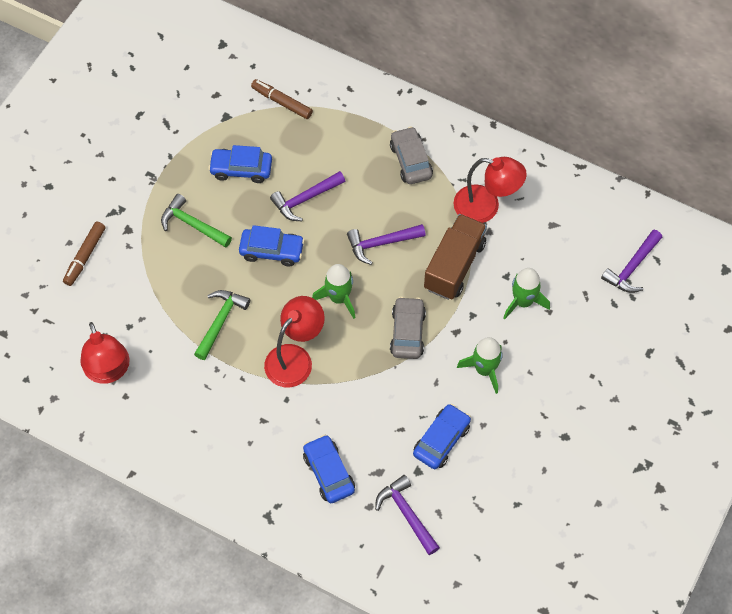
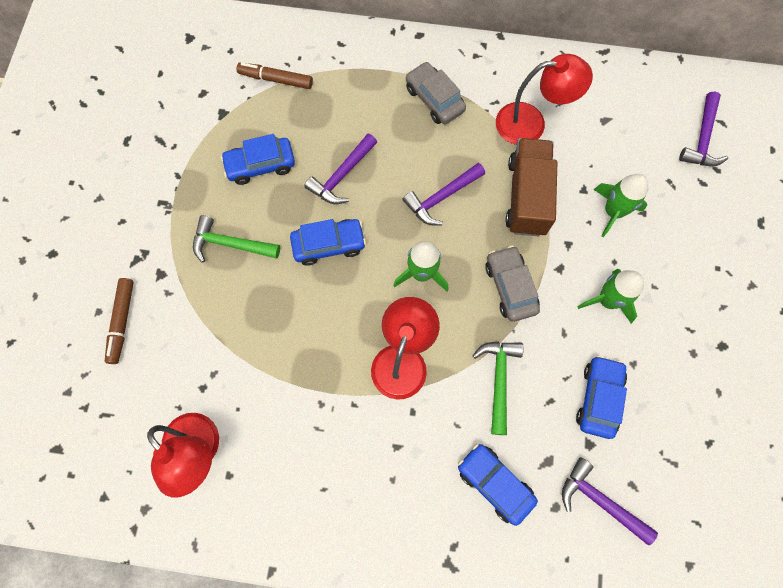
camera: 20 degrees left, 10 degrees up
(220, 322) = (304, 346): green hammer -> green hammer (498, 380)

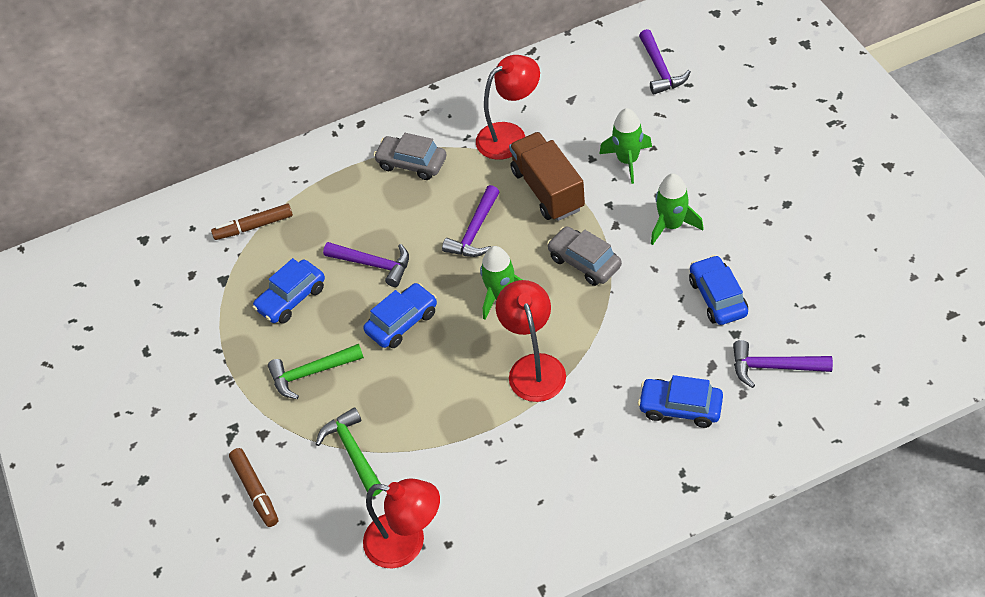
camera: 25 degrees left, 20 degrees down
(342, 175) = (373, 264): purple hammer -> purple hammer turned 75 degrees counterclockwise
(498, 380) = (627, 333): green hammer -> green hammer (353, 452)

